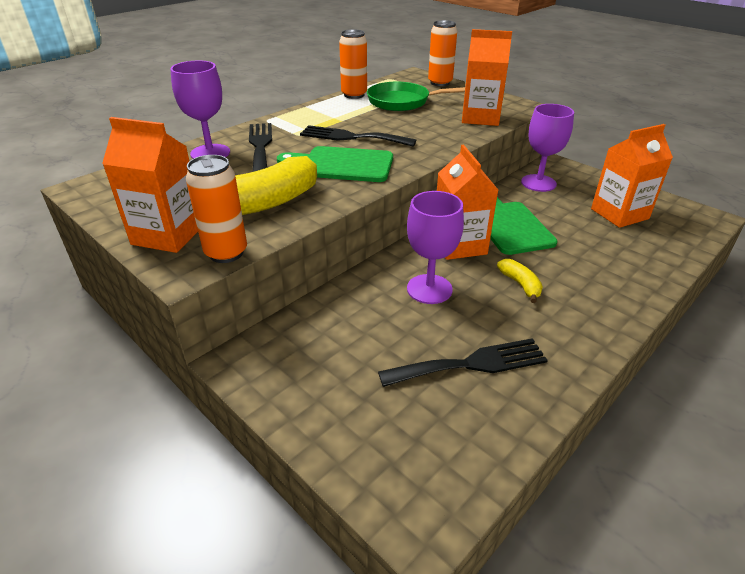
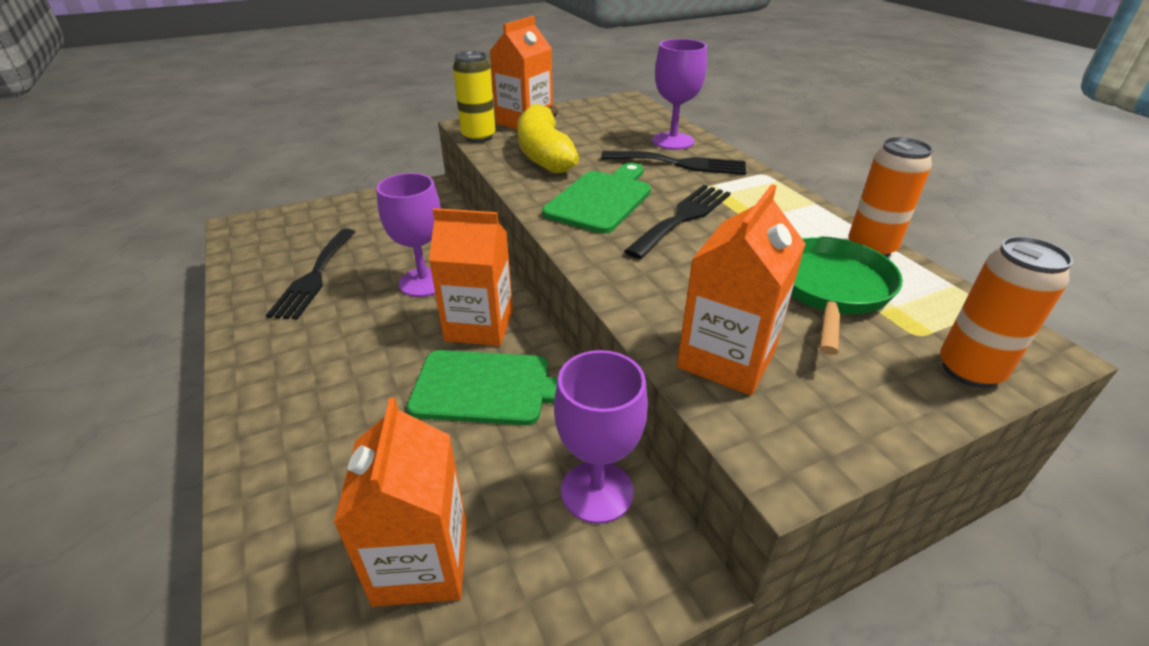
camera: 110 degrees right, 0 degrees up
(226, 253) = (478, 137): orange can -> yellow can
(520, 284) = (371, 345): yellow banana -> none

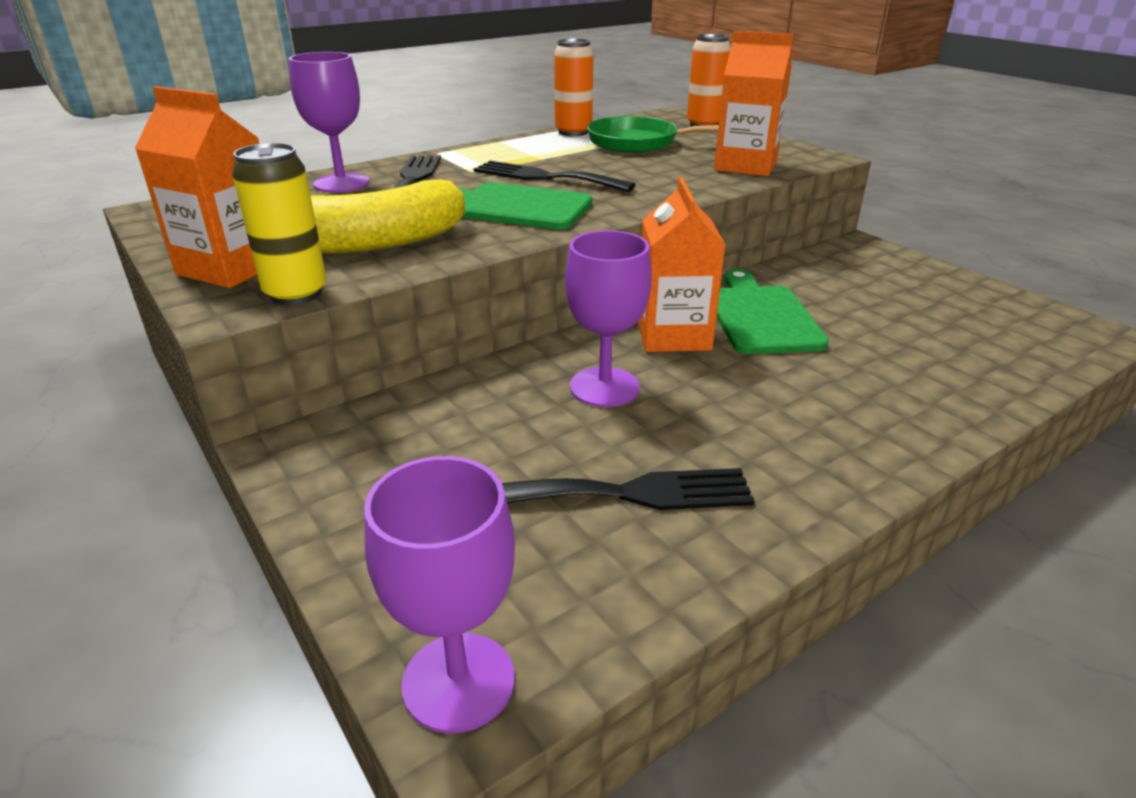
camera: 100 degrees left, 5 degrees down
(421, 562) = (945, 315): orange carton -> none
(597, 491) = (826, 267): purple goblet -> purple goblet (458, 681)

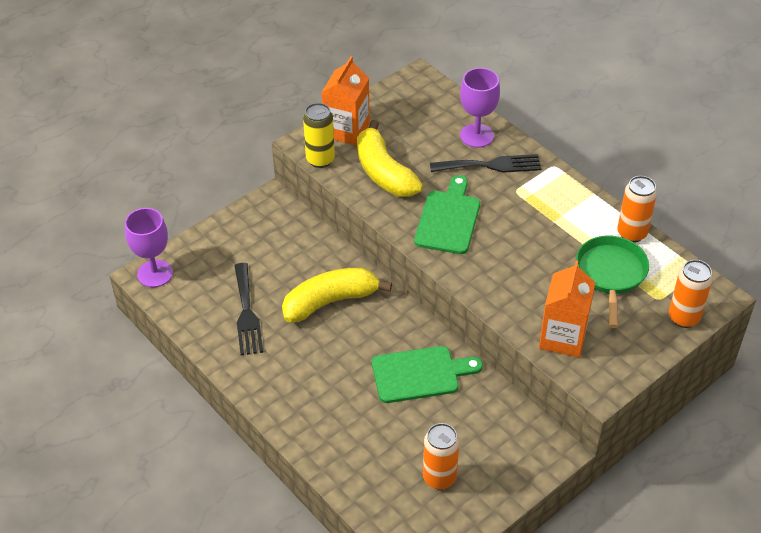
camera: 85 degrees right, 15 degrees up
(545, 177) = (509, 227): black fork -> none
(604, 387) = (330, 301): purple goblet -> yellow banana
(673, 335) = (390, 330): orange carton -> none
(948, 313) = (439, 478): none -> orange can

